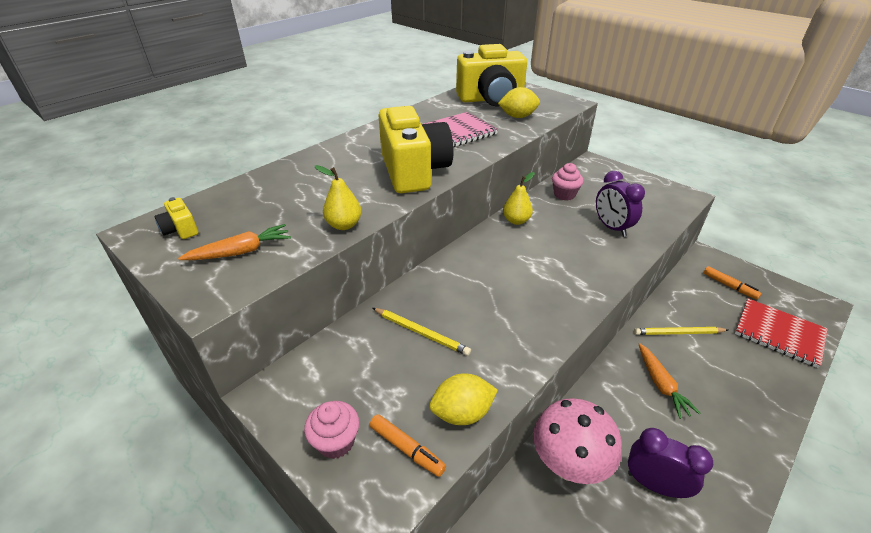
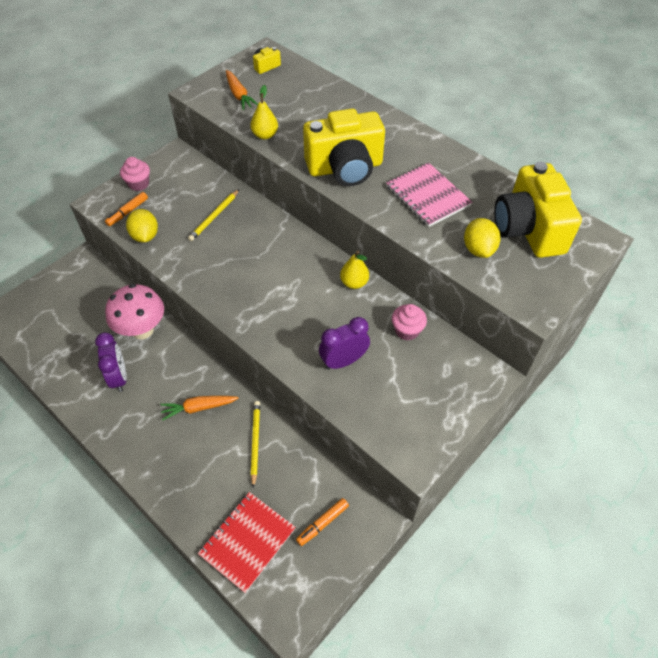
camera: 90 degrees right, 15 degrees up
(654, 484) = (119, 377): purple clock -> purple clock turned 45 degrees counterclockwise

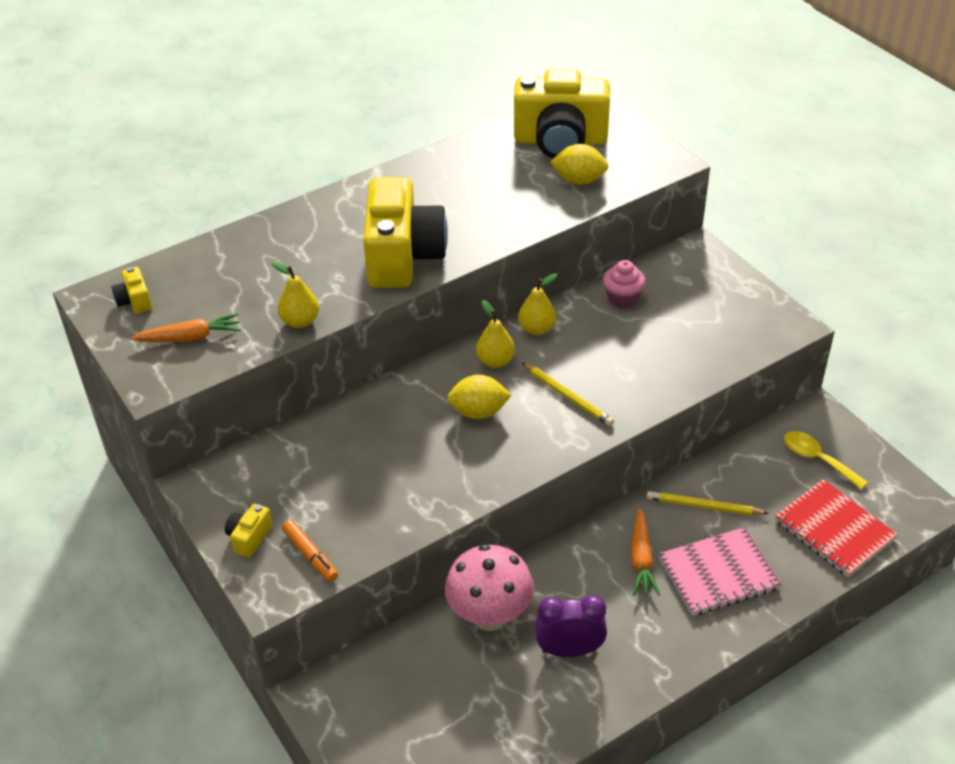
camera: 75 degrees left, 10 degrees down
(139, 184) = (249, 537): pink cupcake -> yellow camera
(145, 236) = (373, 535): yellow lemon -> yellow lemon (478, 412)
(214, 216) = (364, 450): yellow pencil -> yellow pencil (568, 396)
(313, 265) = (495, 361): none -> yellow pear
(323, 523) = (817, 459): orange marker -> yellow spoon
(343, 361) = (654, 358): purple clock -> none
(427, 196) = (482, 199): pink notebook -> pink notebook (718, 573)

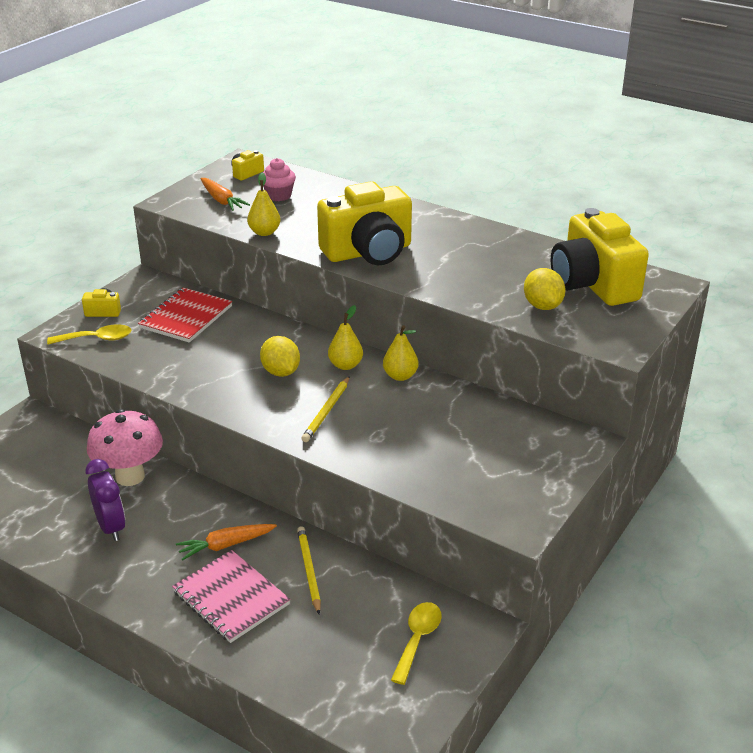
camera: 65 degrees right, 10 degrees down
(310, 555) = (97, 339): orange marker -> yellow spoon
(622, 298) = (476, 412): pink cupcake -> pink cupcake (279, 196)
(834, 530) = (325, 671): red notebook -> red notebook (186, 317)

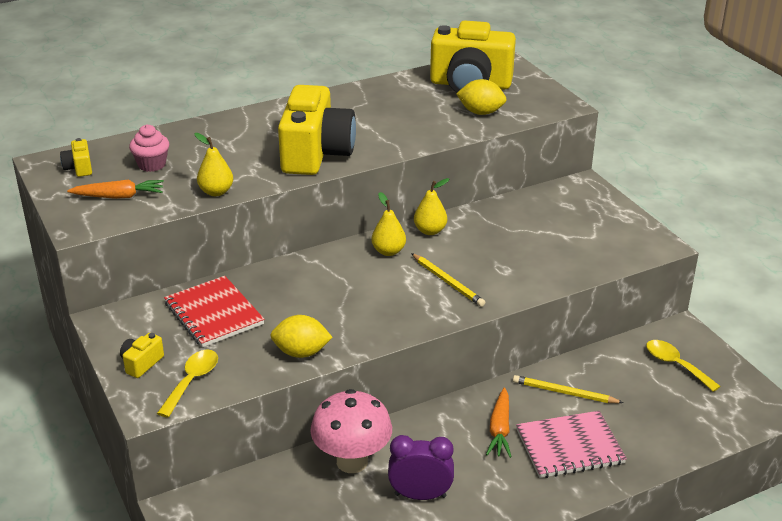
camera: 60 degrees left, 0 degrees up
(281, 372) = (366, 287): yellow lemon -> yellow lemon (301, 352)

